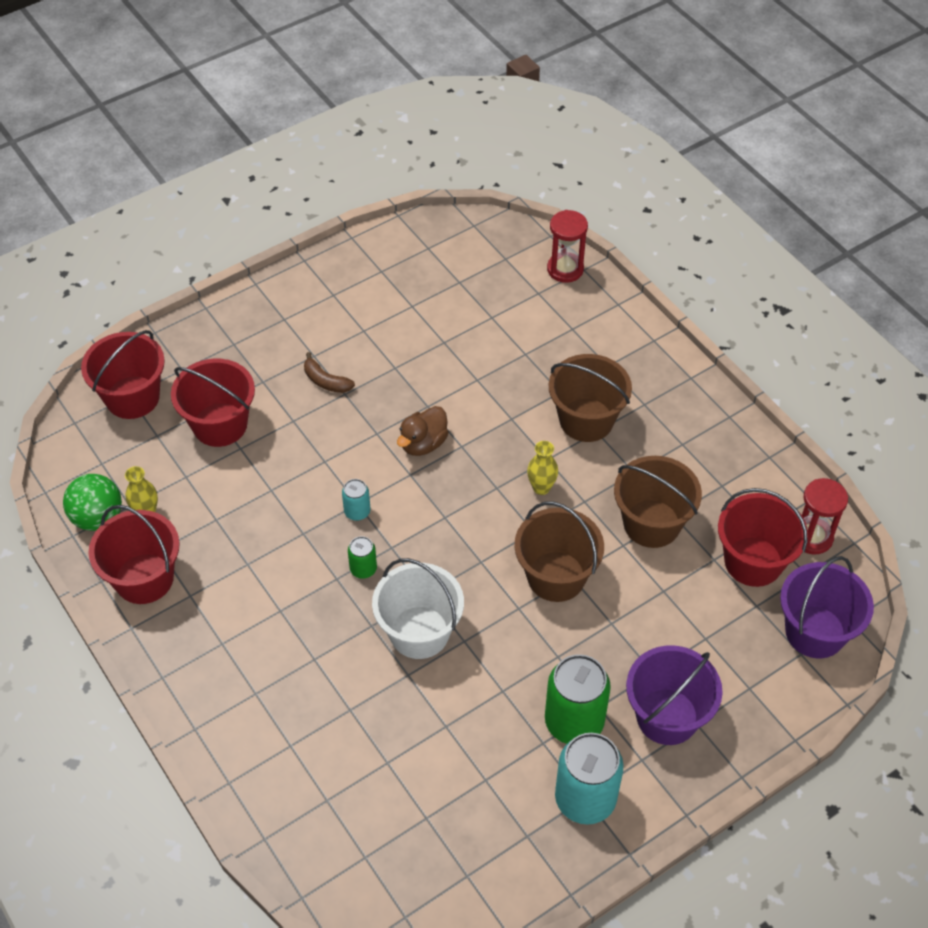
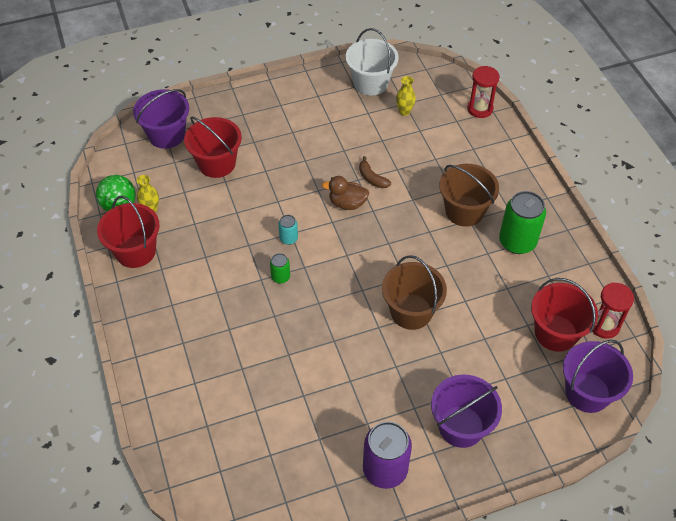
camera: 15 degrees right, 0 degrees up
(132, 397) = (167, 135): red bucket -> purple bucket
(326, 381) = (295, 150): brown banana -> brown banana (372, 178)
(419, 632) = (305, 328): white bucket -> white bucket (370, 83)
(423, 443) = (347, 203): brown duck -> brown duck turned 45 degrees clockwise
(541, 487) = (419, 249): yellow vase -> yellow vase (404, 111)
(574, 722) = (393, 414): green can -> green can (517, 242)
(585, 799) = (385, 469): turquoise can -> purple can
(651, 523) = (490, 290): brown bucket -> none

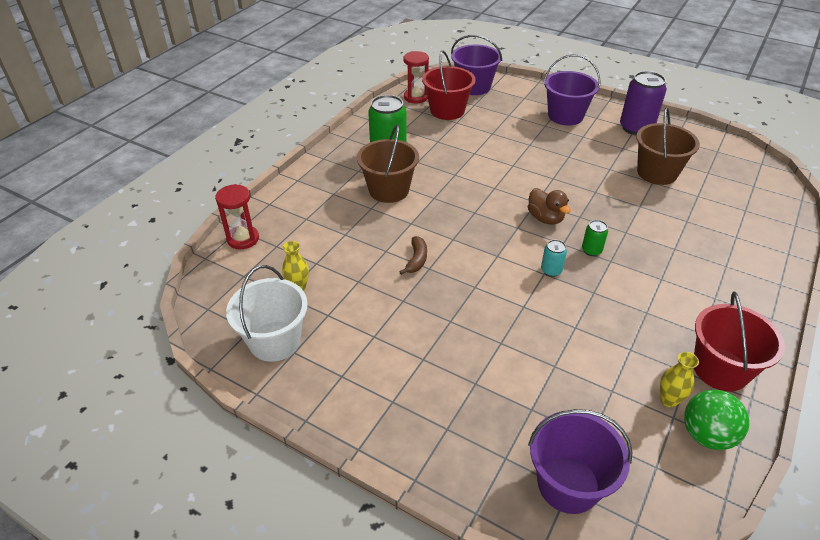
camera: 130 degrees left, 10 degrees down
(217, 163) = (543, 392): red bucket -> none
(347, 203) = (465, 258): brown duck -> brown duck (545, 218)
(411, 311) = (518, 170): brown bucket -> brown bucket (657, 173)

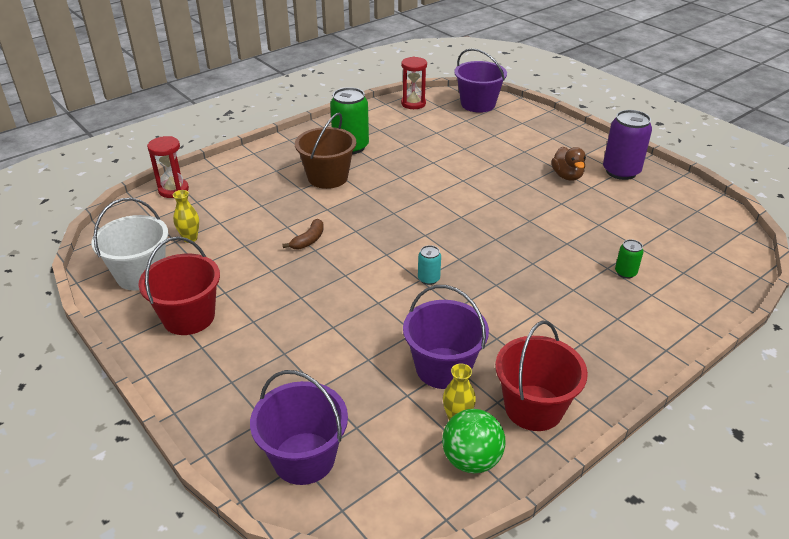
camera: 20 degrees right, 5 degrees down
(447, 110) = (435, 120): red bucket -> red bucket (189, 317)
(545, 218) = (459, 233): brown duck -> brown duck (567, 176)
(565, 116) = (552, 146): purple bucket -> purple bucket (443, 368)
(591, 250) = (483, 271): green can -> green can (625, 272)
(657, 173) = (610, 217): brown bucket -> none

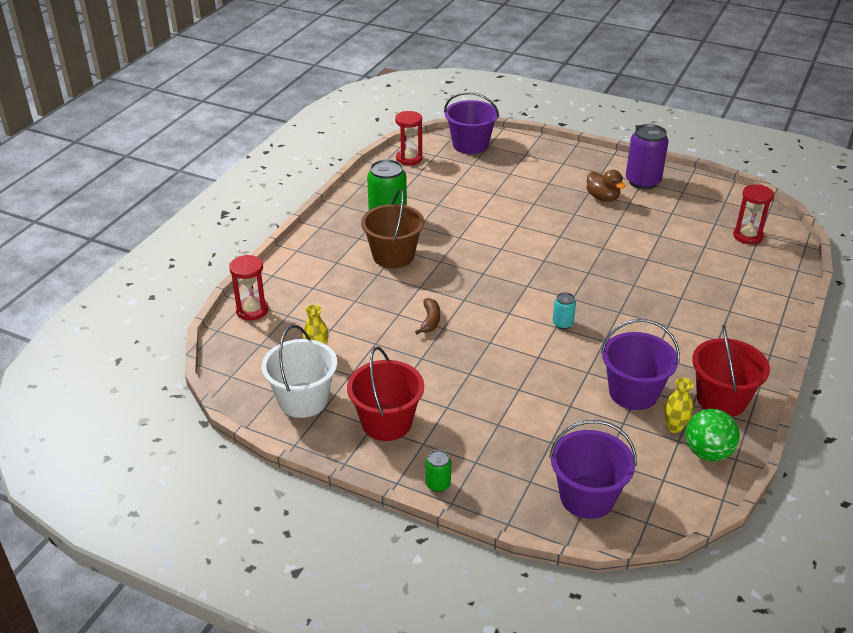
camera: 25 degrees left, 0 degrees up
(625, 272) = (709, 271): green can -> green can (438, 484)
(697, 250) = (747, 236): none -> red hourglass

